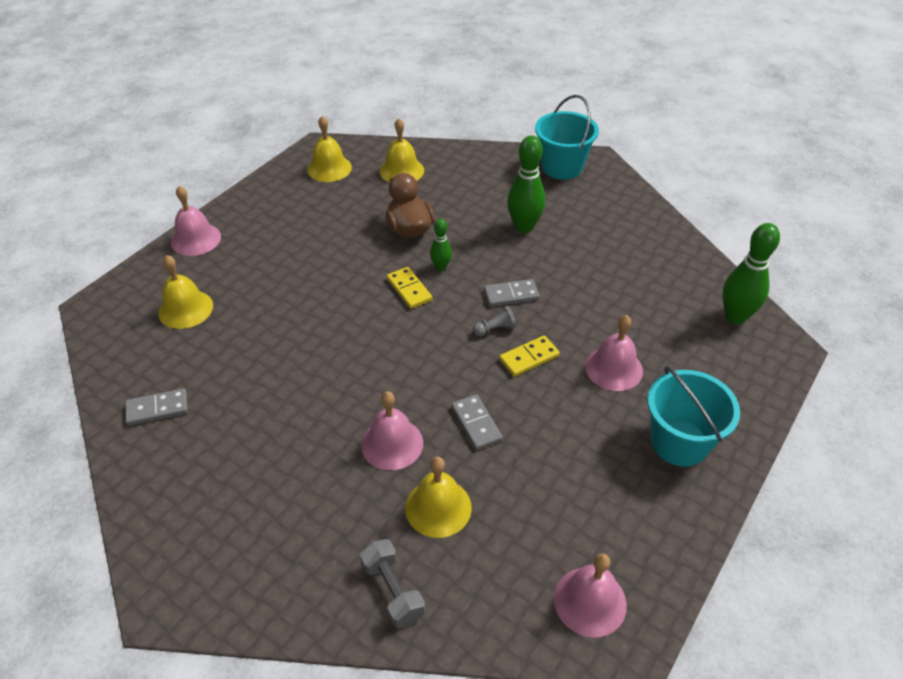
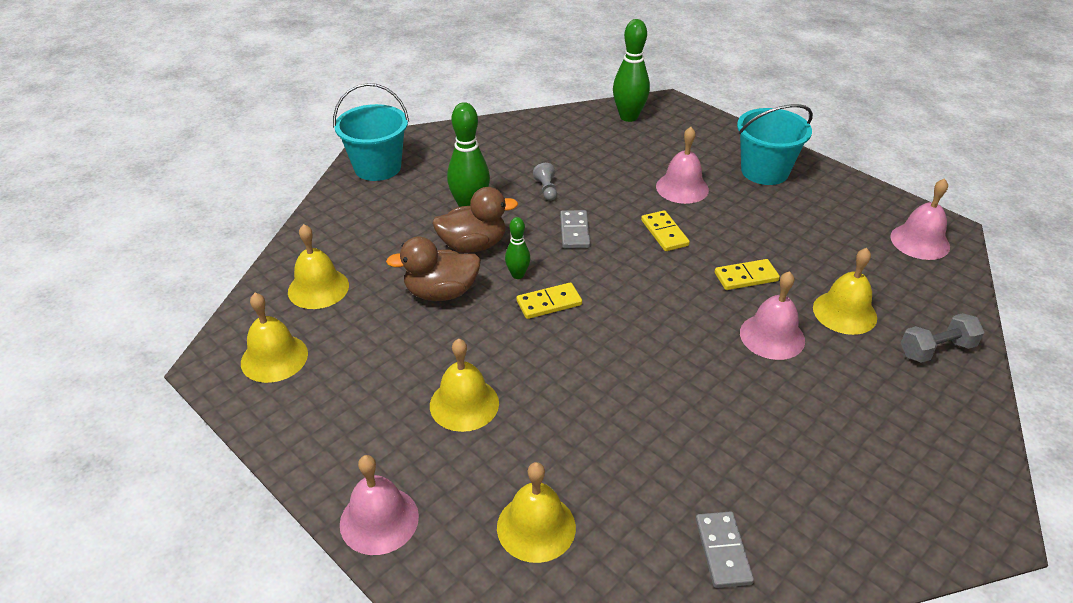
camera: 80 degrees left, 5 degrees down
(293, 259) = (464, 404): none -> yellow bell
(472, 236) = (473, 245): none -> brown duck
(476, 423) = (746, 277): grey domino -> yellow domino
(495, 329) = (622, 248): grey pawn -> grey pawn (546, 189)

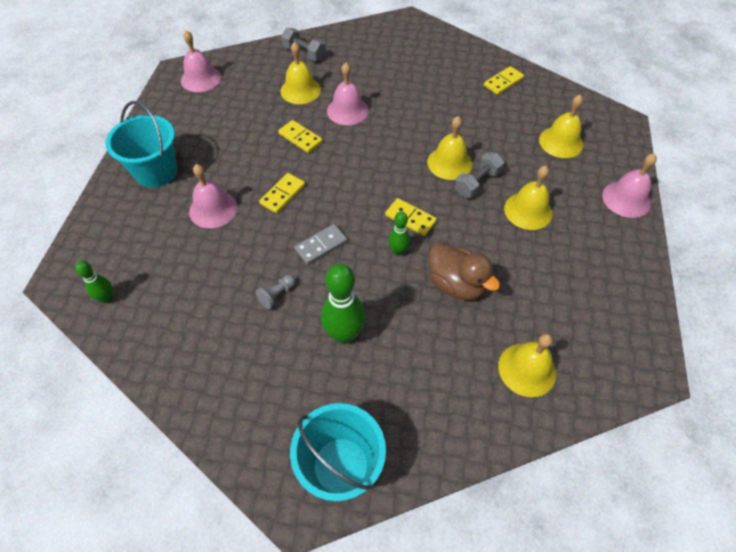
camera: 125 degrees left, 15 degrees up
(274, 358) = (605, 338): yellow bell -> yellow bell (449, 163)
(473, 245) = (389, 299): brown duck -> none
(546, 385) = (477, 183): none -> grey dumbbell
(628, 117) = (107, 298): green bowling pin -> green bowling pin, size x0.55
(722, 551) = (503, 82): grey domino -> yellow domino

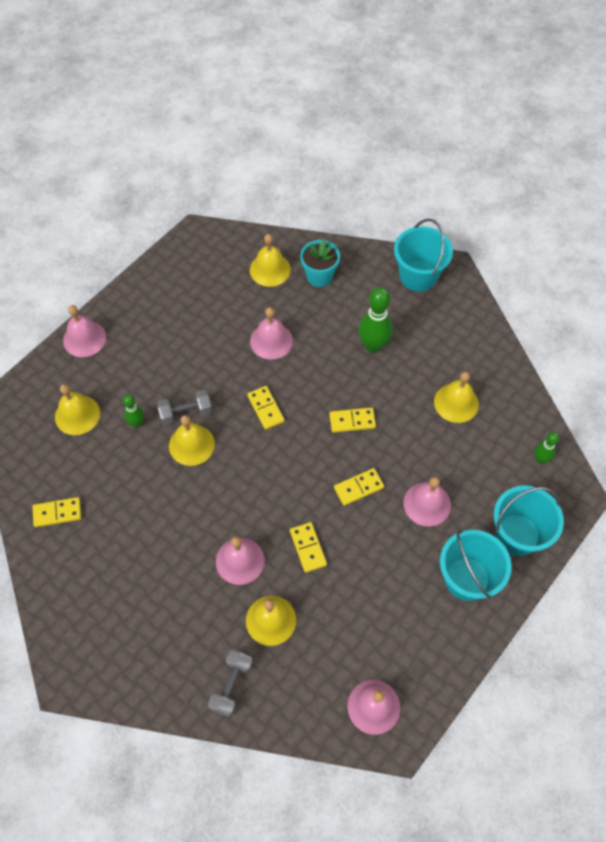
camera: 150 degrees left, 5 degrees up
(117, 221) = (517, 535): none -> turquoise bucket
(277, 295) = (407, 397): grey pawn -> none
(304, 53) = (231, 685): grey dumbbell -> grey dumbbell turned 45 degrees clockwise
(321, 245) = (352, 421): grey domino -> yellow domino
(398, 251) = (295, 386): green bowling pin -> green bowling pin (137, 423)
(456, 284) = (271, 341): brown duck -> pink bell
(463, 392) = (319, 276): none -> turquoise flower pot
(528, 210) = (168, 368): yellow bell -> yellow bell (456, 403)

